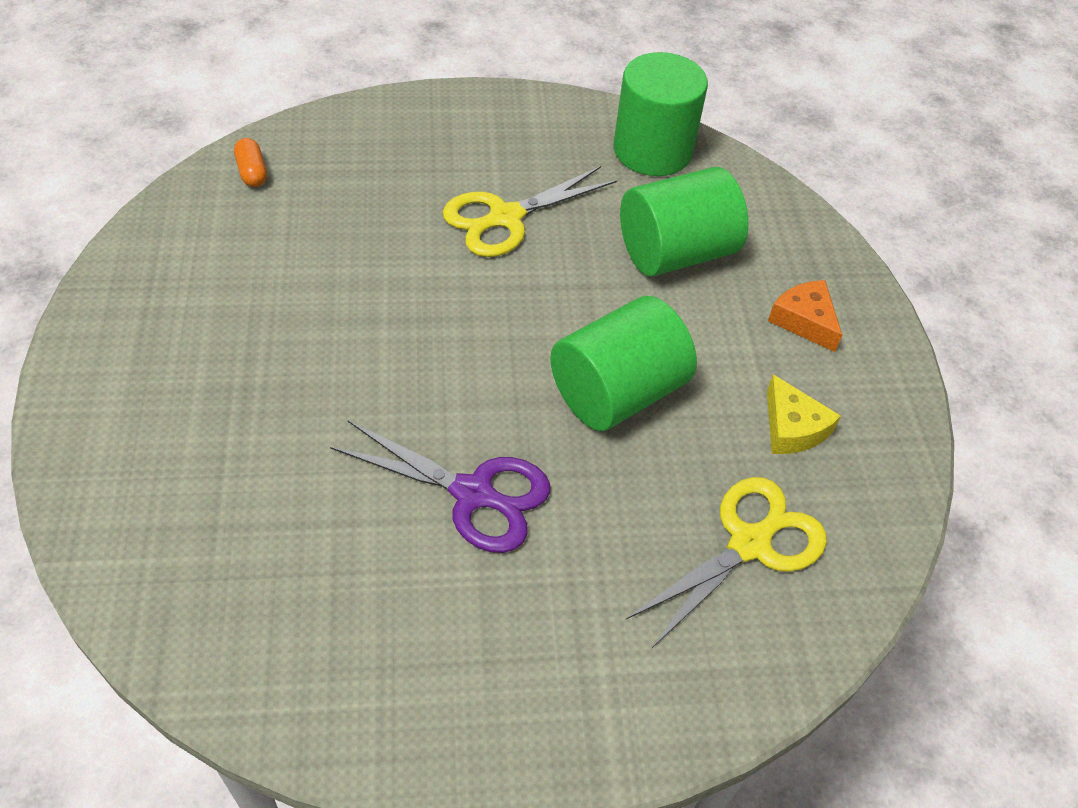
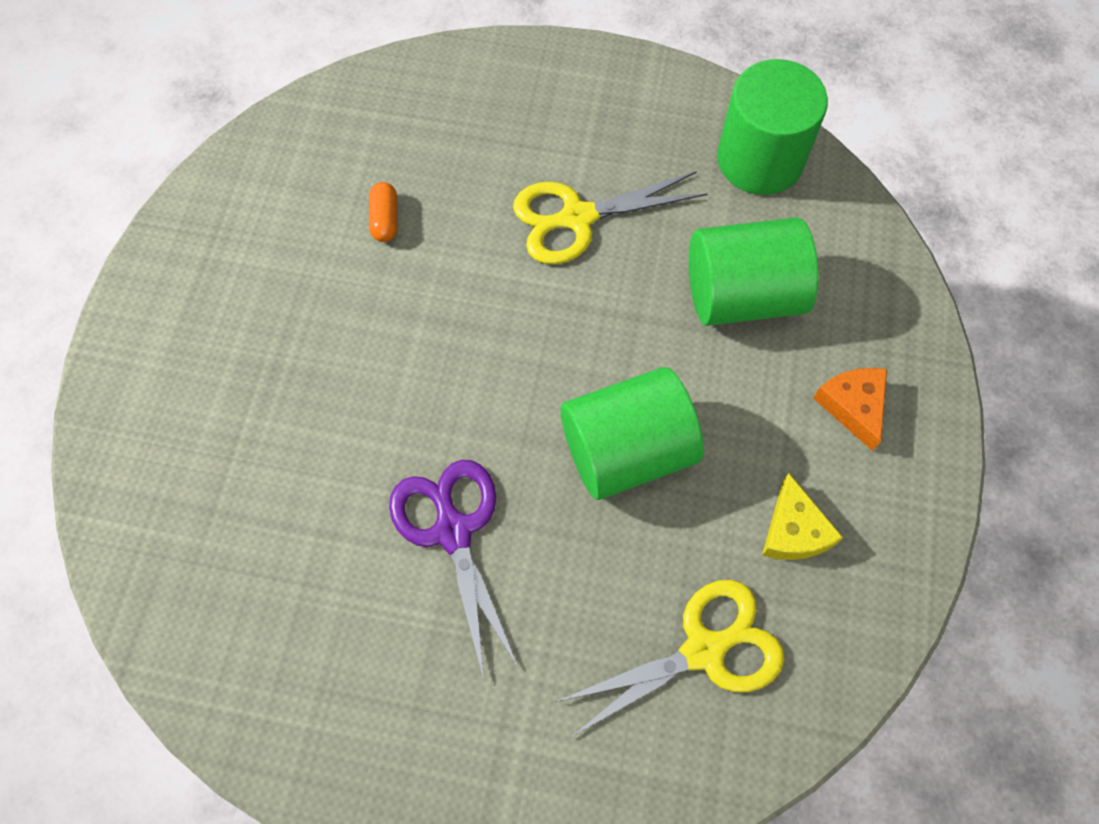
camera: 20 degrees right, 15 degrees up
(252, 172) = (340, 116): orange capsule -> orange capsule (385, 219)
(473, 494) = (453, 531): purple scissors -> purple scissors turned 150 degrees counterclockwise

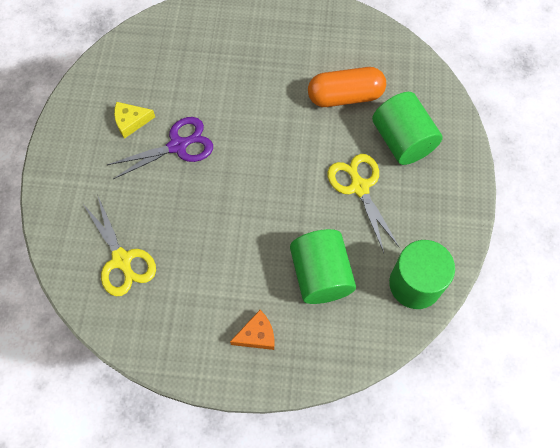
camera: 85 degrees right, 0 degrees up
(385, 219) = (345, 96): orange capsule -> orange capsule, size x2.29
(627, 450) = (223, 220): green cylinder -> green cylinder (402, 140)
(794, 530) = (183, 303): yellow cheese -> yellow cheese (131, 121)

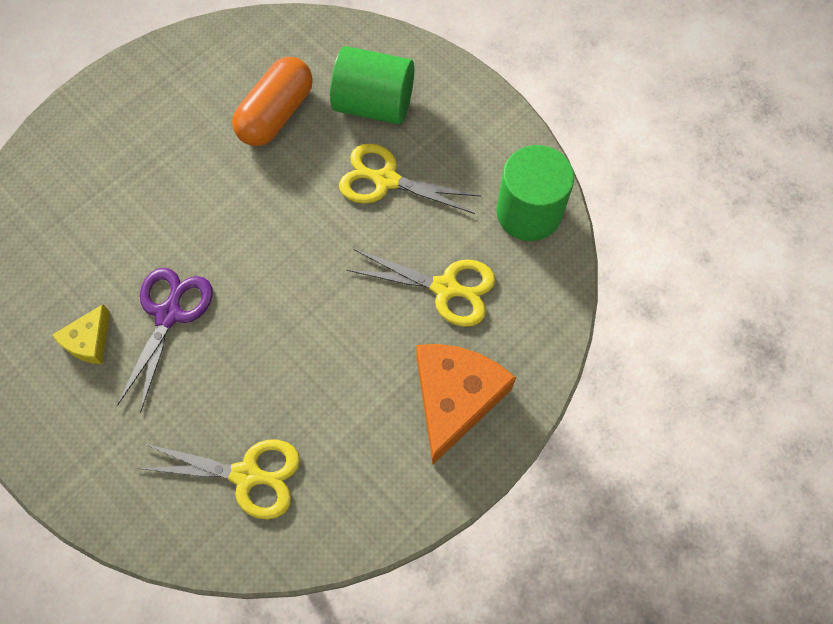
camera: 50 degrees left, 0 degrees up
(257, 335) = (455, 398): orange cheese -> orange cheese, size x1.92
(321, 275) = (445, 288): green cylinder -> yellow scissors

